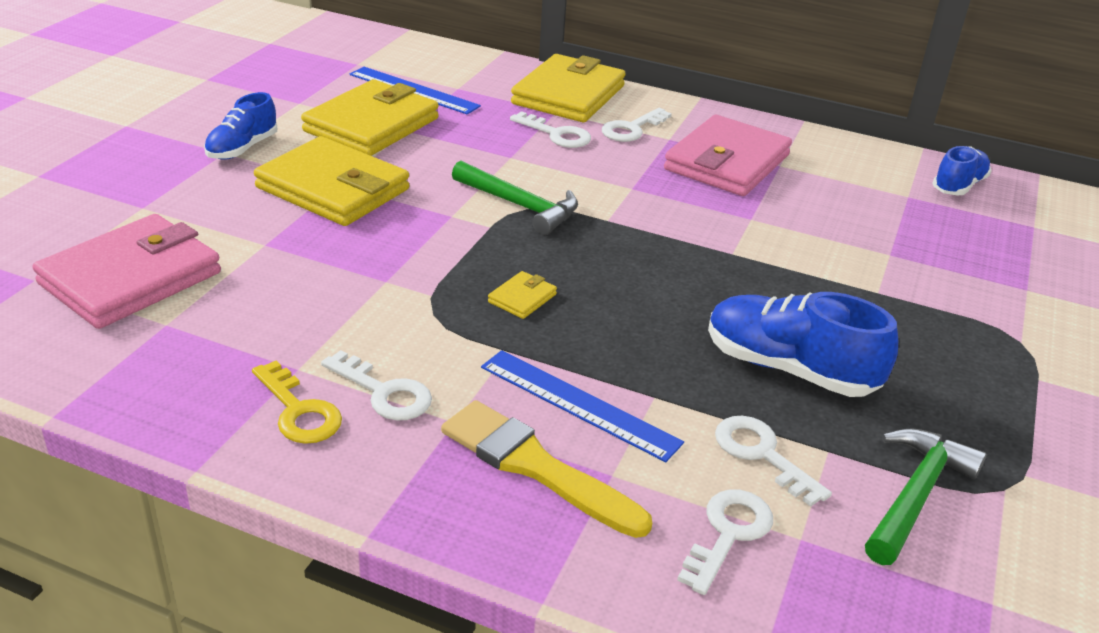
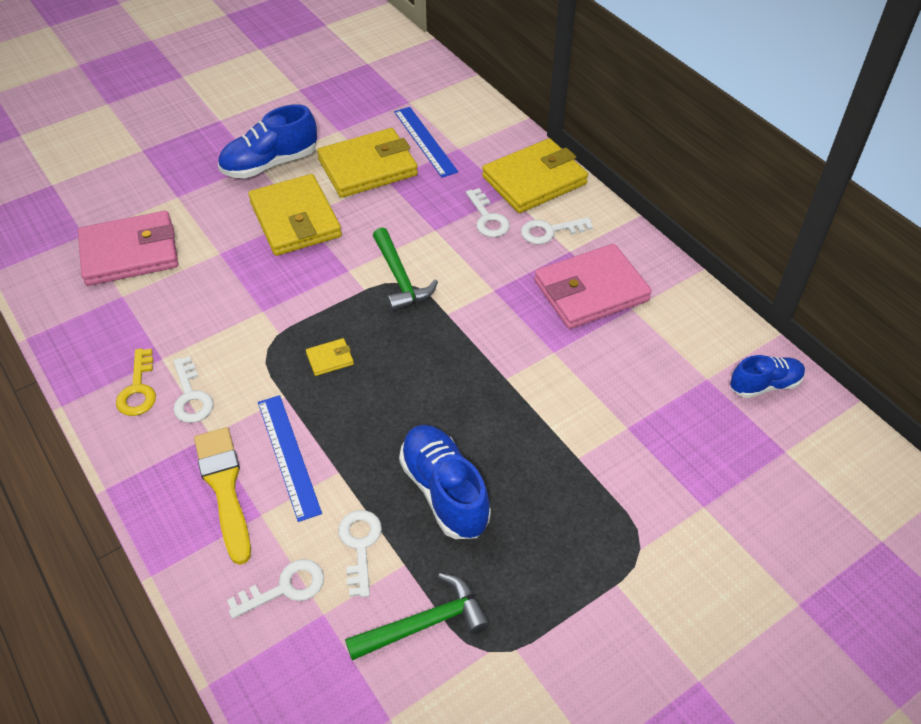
camera: 35 degrees right, 15 degrees up
(242, 148) = (270, 164): blue shoe -> blue shoe, size x1.58

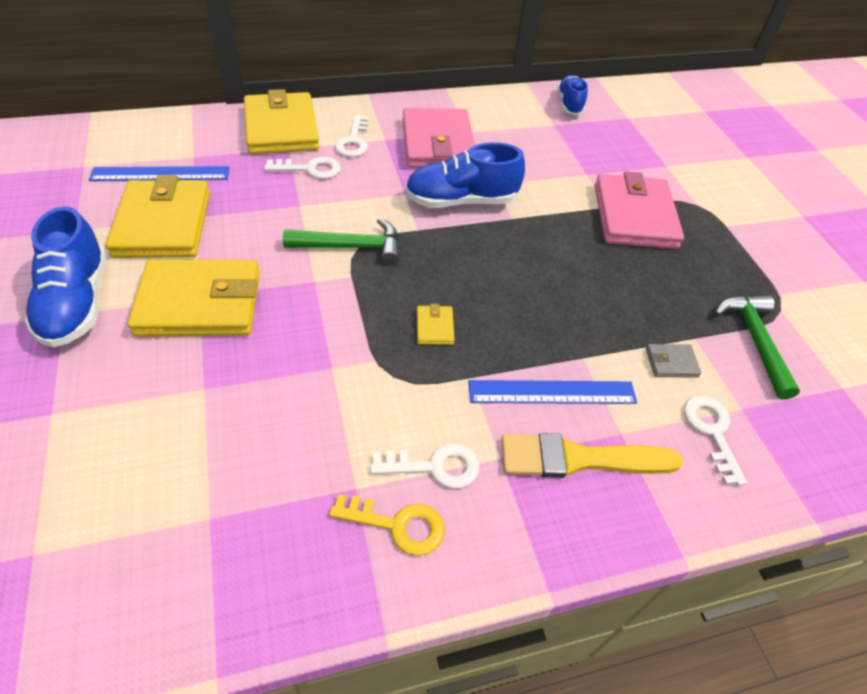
camera: 75 degrees left, 0 degrees up
(130, 253) = (126, 493): pink wallet -> pink wallet (634, 216)
(360, 545) = (671, 363): white key -> grey wallet
(444, 491) = (623, 291): blue shoe -> blue shoe (461, 201)

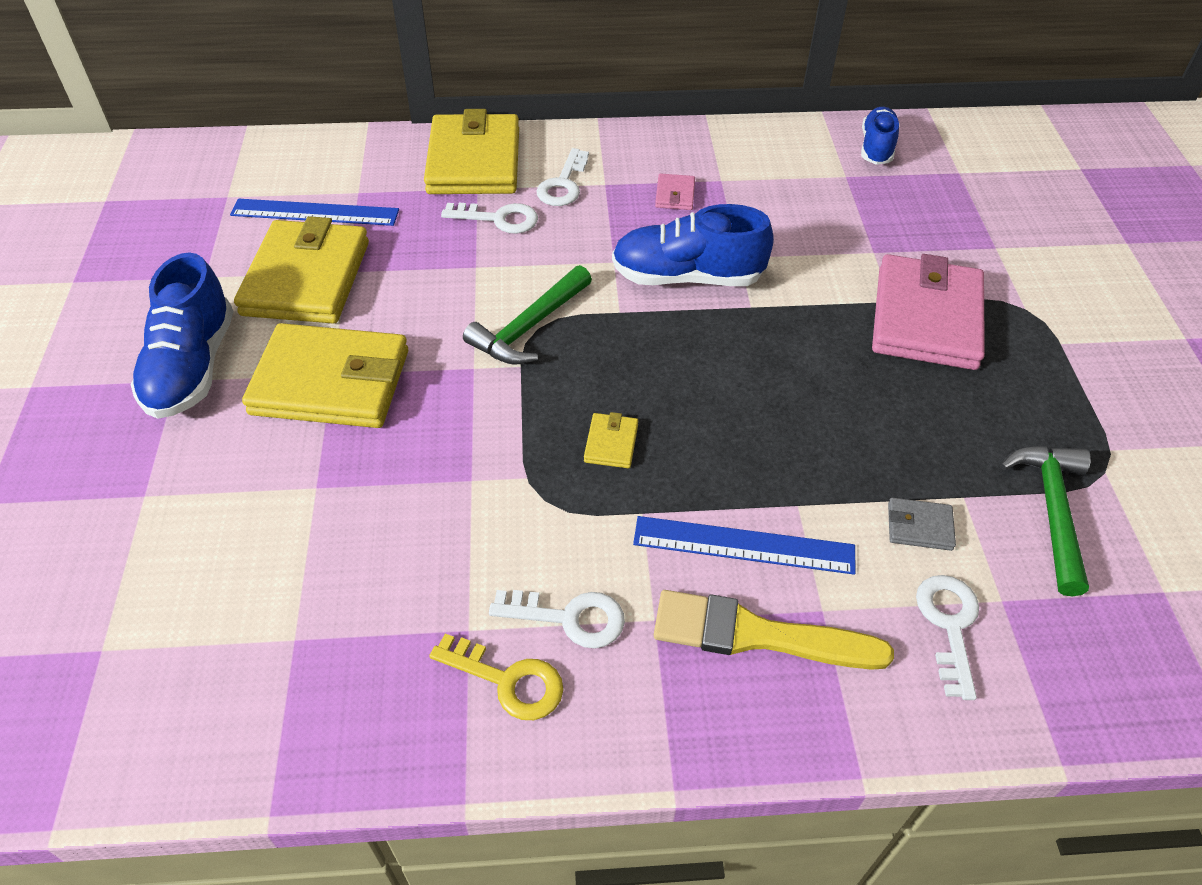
camera: 15 degrees right, 0 degrees up
(351, 247) = (529, 327): green hammer -> green hammer turned 120 degrees clockwise
(438, 144) = (675, 195): pink wallet -> pink wallet, size x0.41

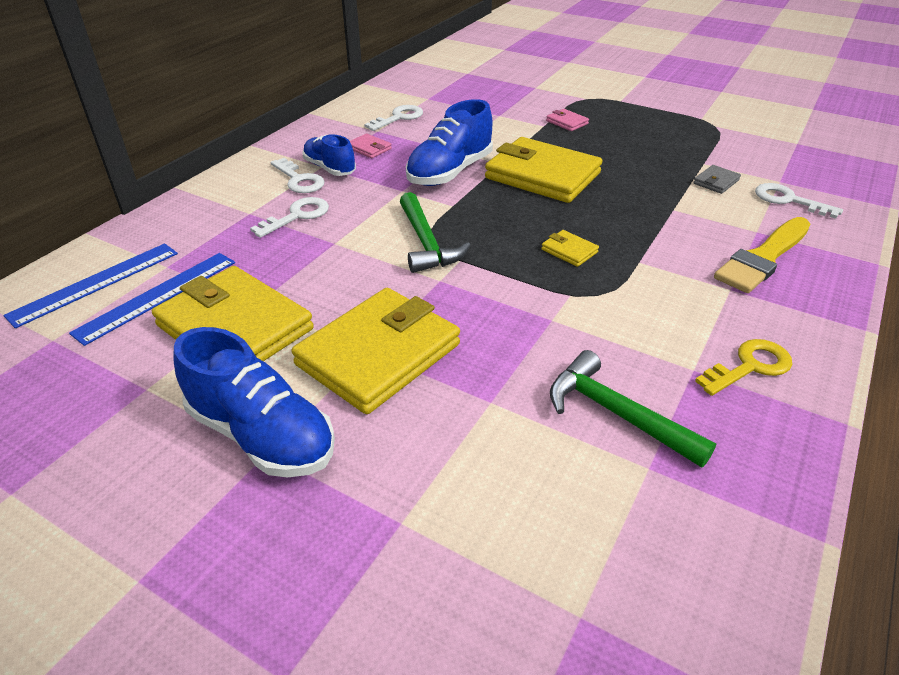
camera: 55 degrees left, 10 degrees down
(474, 161) = (217, 204): yellow wallet -> yellow wallet (542, 176)
(569, 618) = (710, 321): white key -> white key (399, 118)
(744, 545) = (692, 237): blue ruler -> blue ruler (96, 283)
(876, 148) = (417, 82): blue shoe -> blue shoe (330, 168)
(926, 318) = (567, 122): pink wallet -> pink wallet, size x0.41
(1051, 511) = (730, 147): green hammer -> green hammer (616, 413)

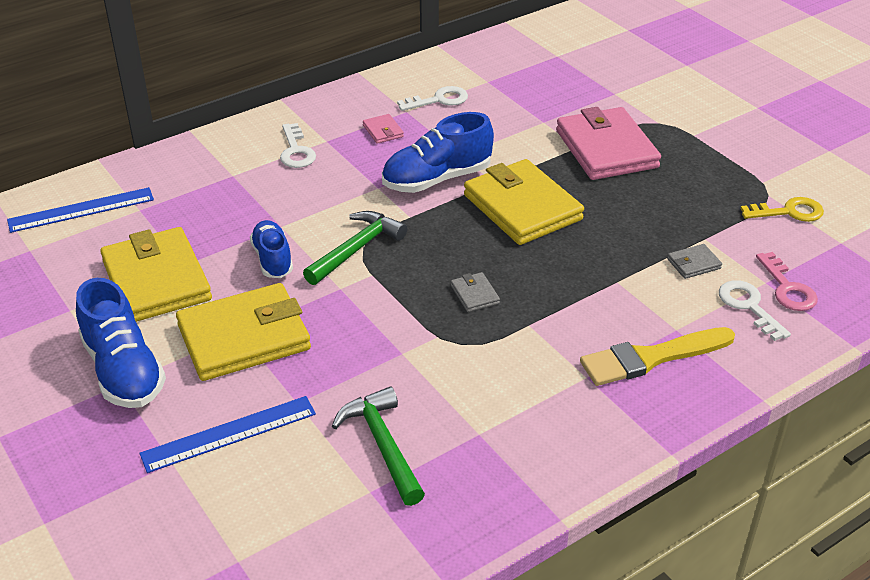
camera: 25 degrees right, 0 degrees up
(157, 296) = (118, 235): blue ruler -> blue ruler (229, 434)
(297, 216) = (269, 189): white key -> none
(330, 168) = (331, 145): blue shoe -> blue shoe (273, 259)
(426, 243) = (356, 249): green hammer -> green hammer turned 150 degrees counterclockwise
(567, 122) = (606, 149): pink wallet -> pink wallet, size x2.44
(569, 251) = (474, 294): yellow wallet -> grey wallet
(750, 366) = (529, 448): yellow key -> yellow key (789, 212)
(799, 181) = (787, 288): none -> pink key

